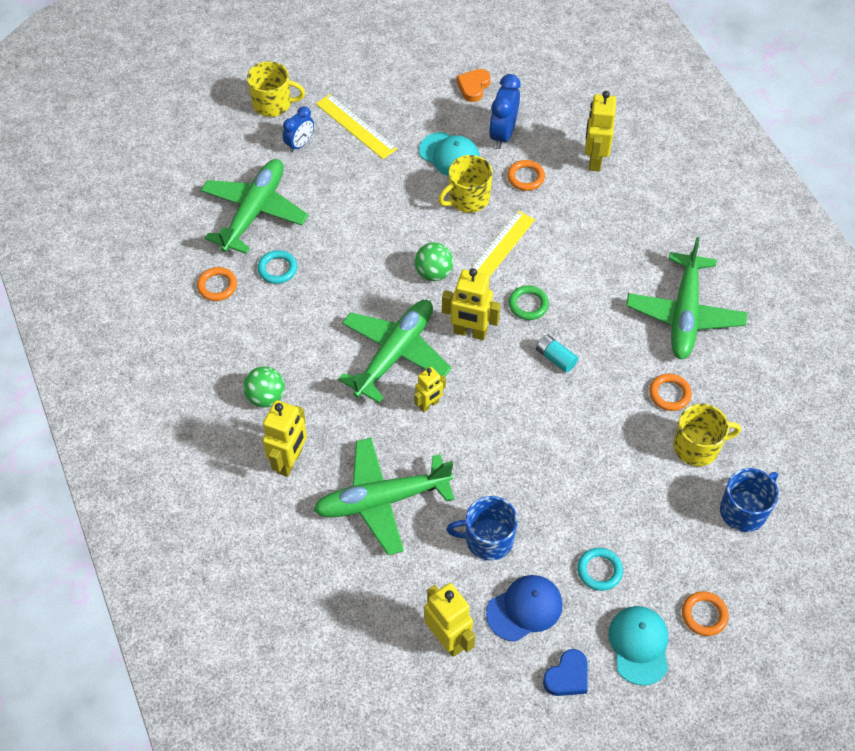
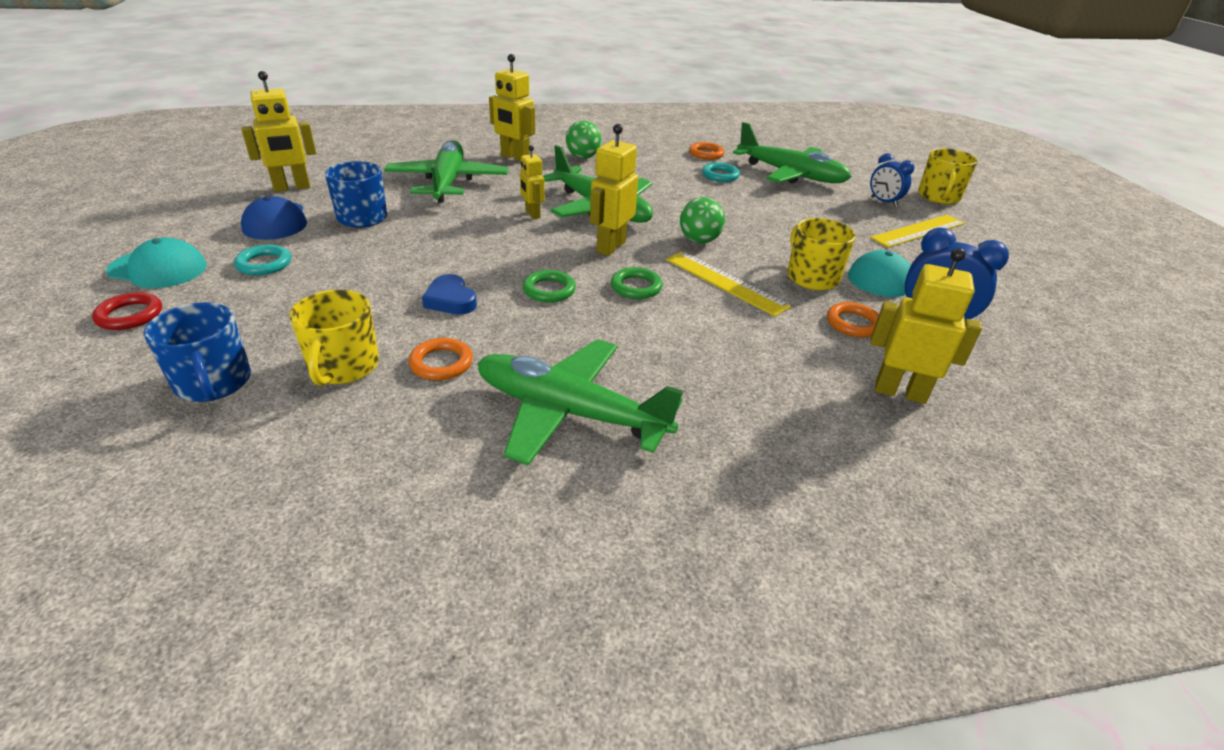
camera: 100 degrees right, 20 degrees down
(473, 87) = (1021, 313): orange heart -> none
(555, 358) = (549, 290): turquoise battery -> green ring
(567, 676) = (185, 228): blue heart -> blue heart (450, 300)
(704, 615) = (130, 315): orange ring -> red ring

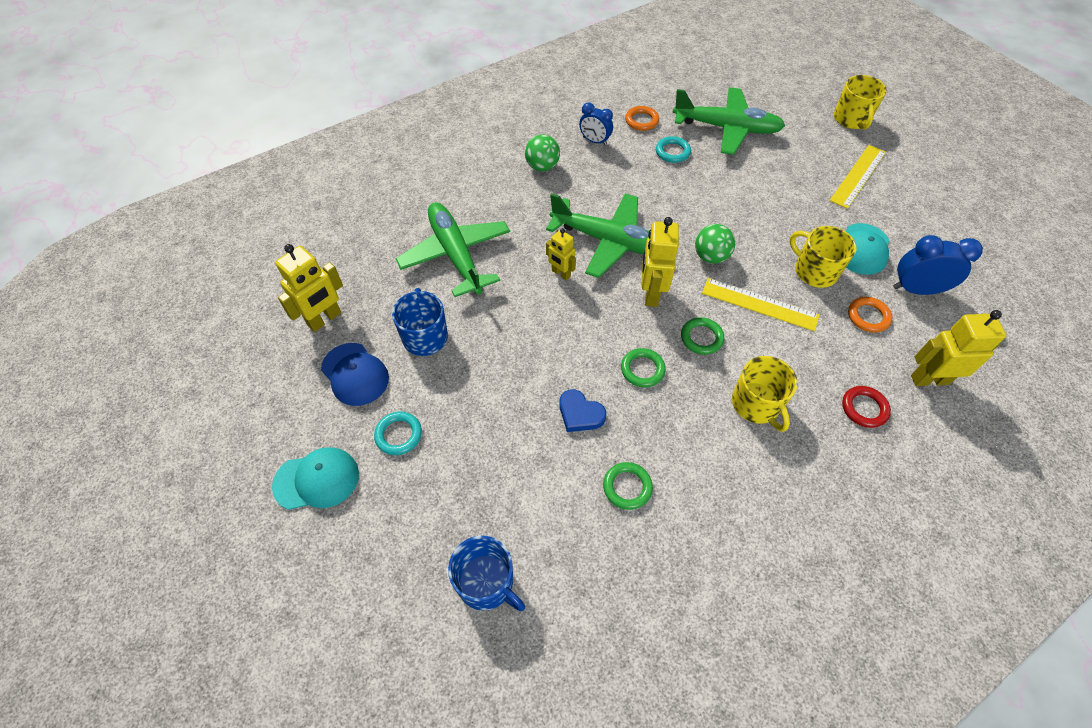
camera: 20 degrees left, 20 degrees up
(130, 315) = (351, 544): red ring -> red ring (864, 408)
(343, 367) = (563, 523): yellow mug -> yellow mug (756, 404)
(441, 363) = (627, 487): orange ring -> green ring
(515, 157) = (484, 191): yellow robot -> none
(570, 412) = (745, 496): green plane -> none
(883, 202) = (815, 143): blue clock -> blue clock (594, 141)

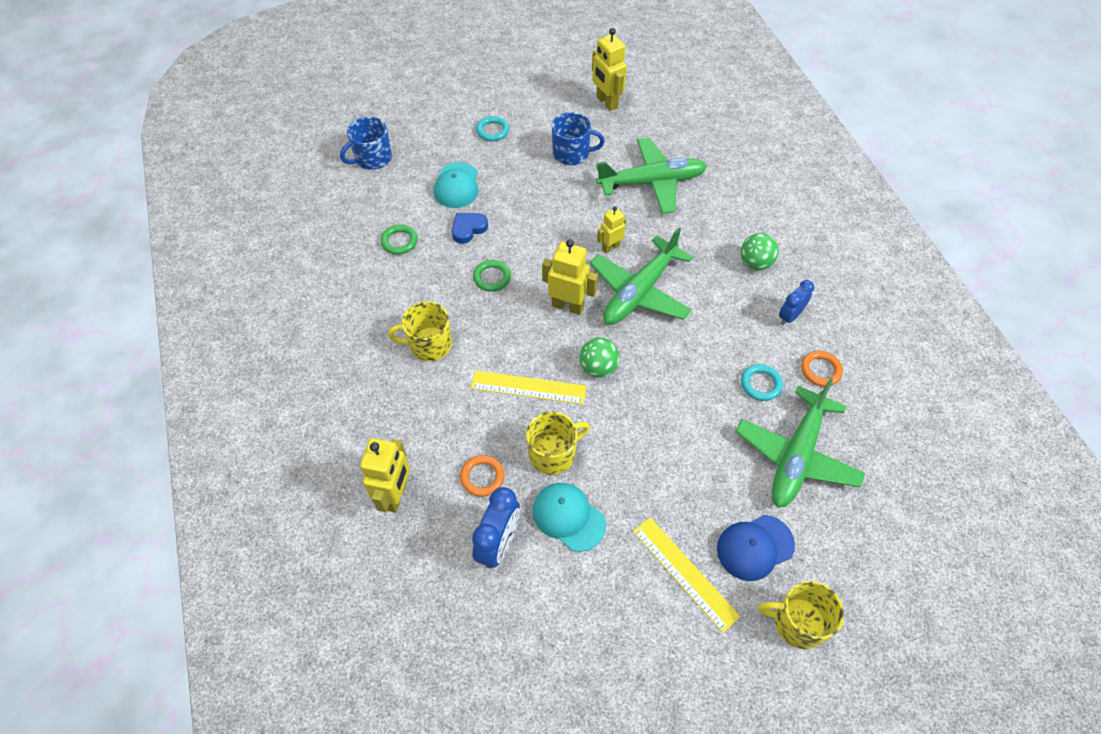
camera: 105 degrees right, 0 degrees up
(317, 480) = (476, 91): turquoise cap -> turquoise cap (457, 186)
(355, 374) = (551, 114): blue cap -> blue cap (755, 547)
(701, 338) = (507, 328): green ring -> none
(759, 304) = (528, 387): yellow ruler -> yellow ruler turned 60 degrees clockwise
(864, 408) = (391, 424): red ring -> none

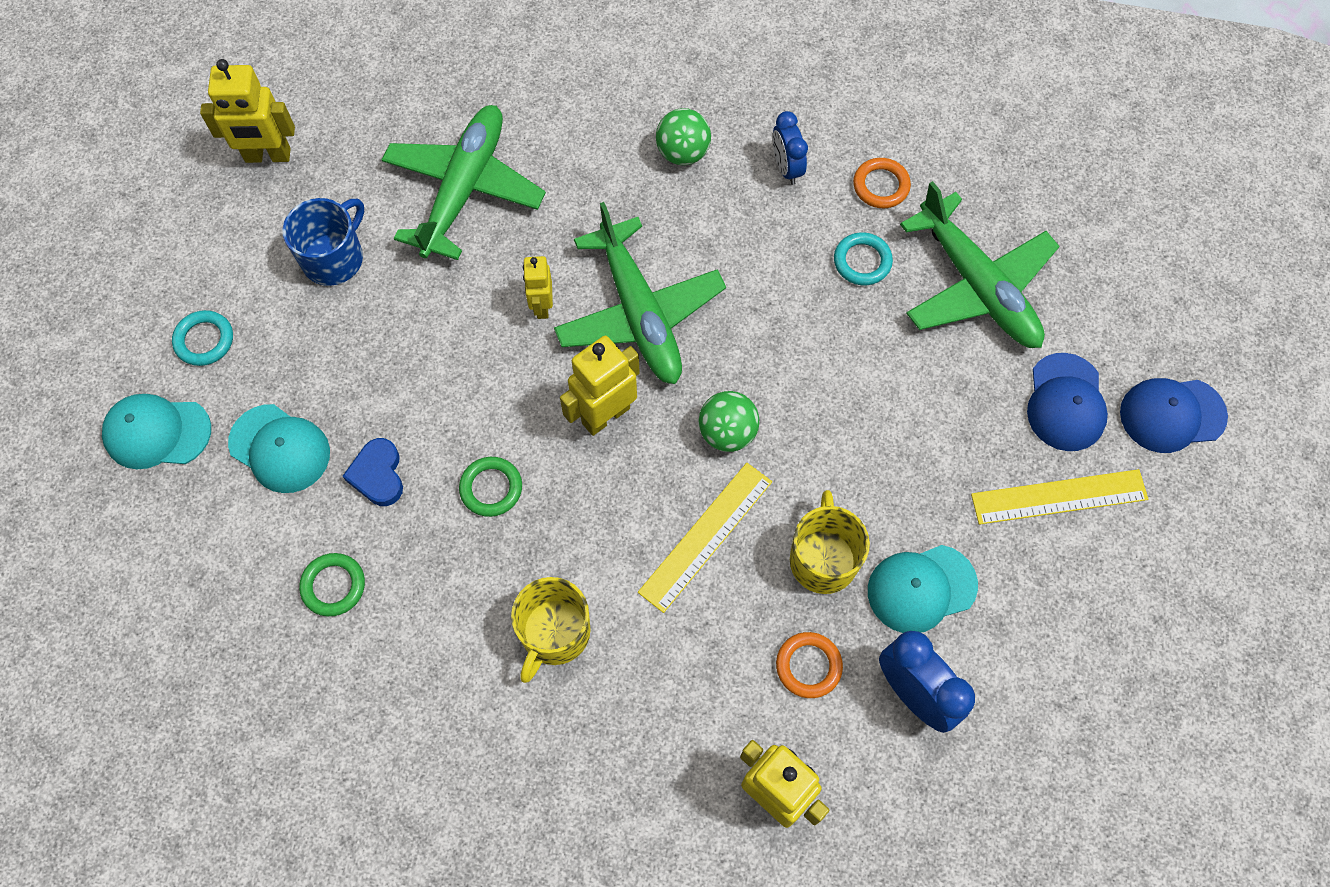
camera: 60 degrees left, 10 degrees up
(372, 158) = (126, 547): blue mug -> none
(435, 139) = (157, 432): none -> turquoise cap
(798, 622) = (1172, 415): yellow mug -> blue cap

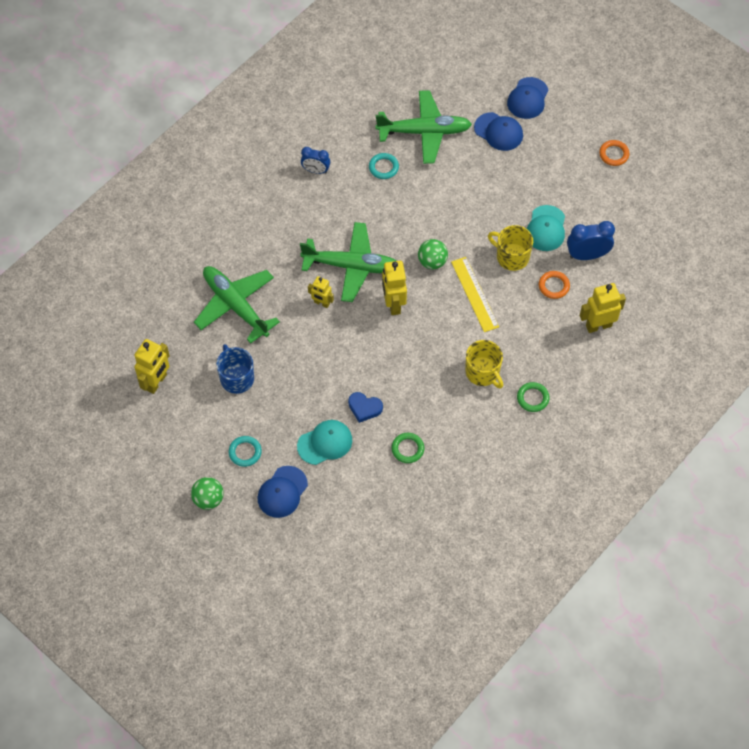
camera: 60 degrees left, 5 degrees down
(157, 432) = (282, 492): turquoise cap -> blue cap
(491, 488) = (400, 365): green ring -> green ring (532, 398)
(683, 153) = (279, 207): green ball -> green ball (208, 499)
(881, 186) = (350, 139): orange ring -> orange ring (614, 154)
(1059, 497) = (537, 158): yellow ruler -> none

